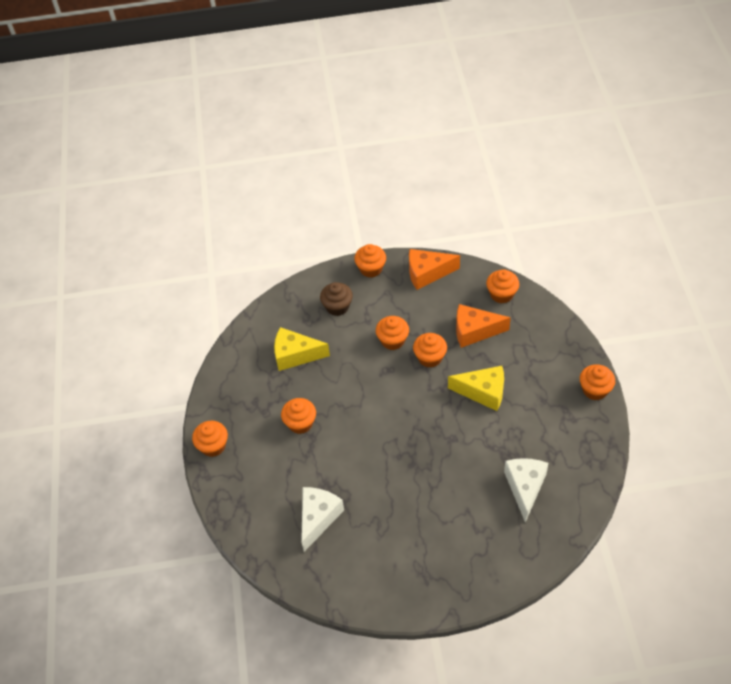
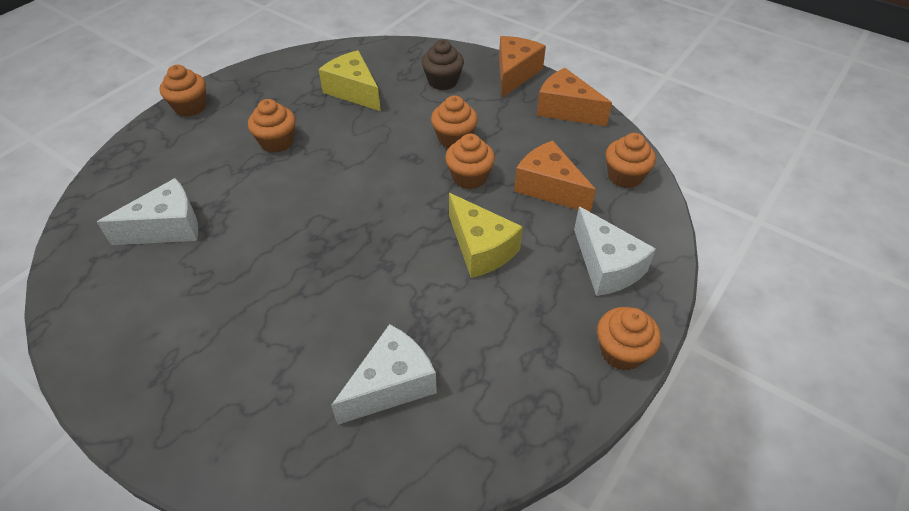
camera: 40 degrees right, 5 degrees down
(371, 269) = (515, 74): orange cupcake -> orange cheese
(546, 353) = (606, 266): none -> white cheese

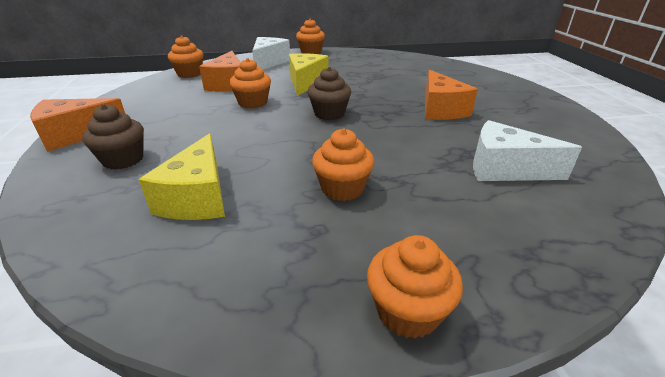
camera: 135 degrees left, 15 degrees down
(377, 208) = (329, 114): none -> brown cupcake
(391, 385) = (408, 72): white cheese -> none
(454, 138) = (215, 121): orange cupcake -> none
(566, 110) = (125, 103): orange cheese -> orange cheese (440, 109)

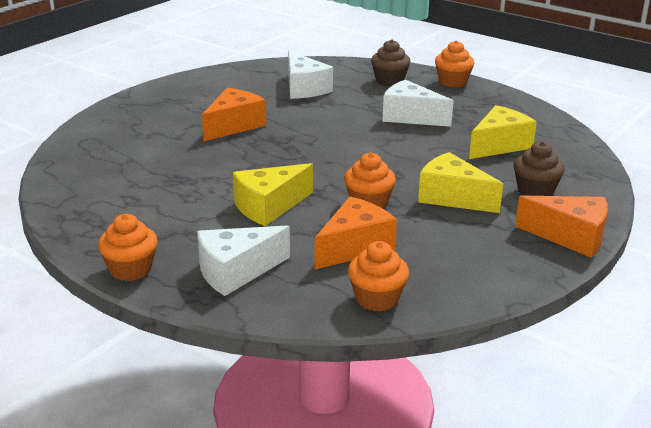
camera: 135 degrees left, 5 degrees down
(197, 127) = (452, 197): none -> yellow cheese
(329, 114) = (324, 160): brown cupcake -> brown cupcake (389, 81)
(342, 188) = (410, 117): orange cupcake -> white cheese

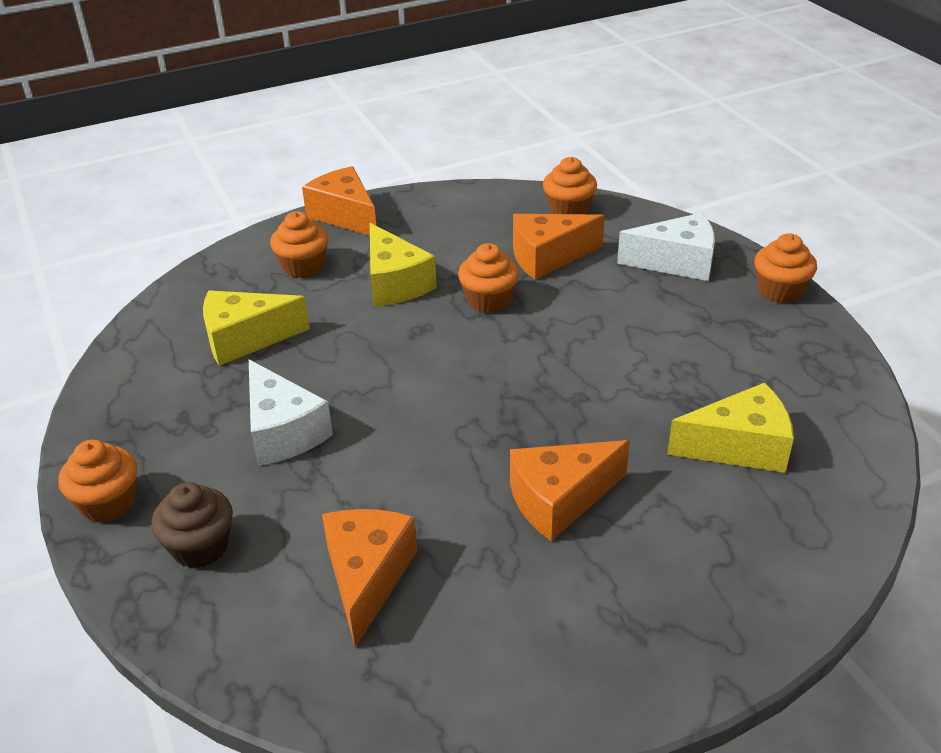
camera: 150 degrees left, 10 degrees up
(269, 207) = (601, 327): yellow cheese -> yellow cheese (739, 447)
(304, 88) = (367, 577): white cheese -> orange cheese
(535, 191) = (303, 267): brown cupcake -> orange cupcake

